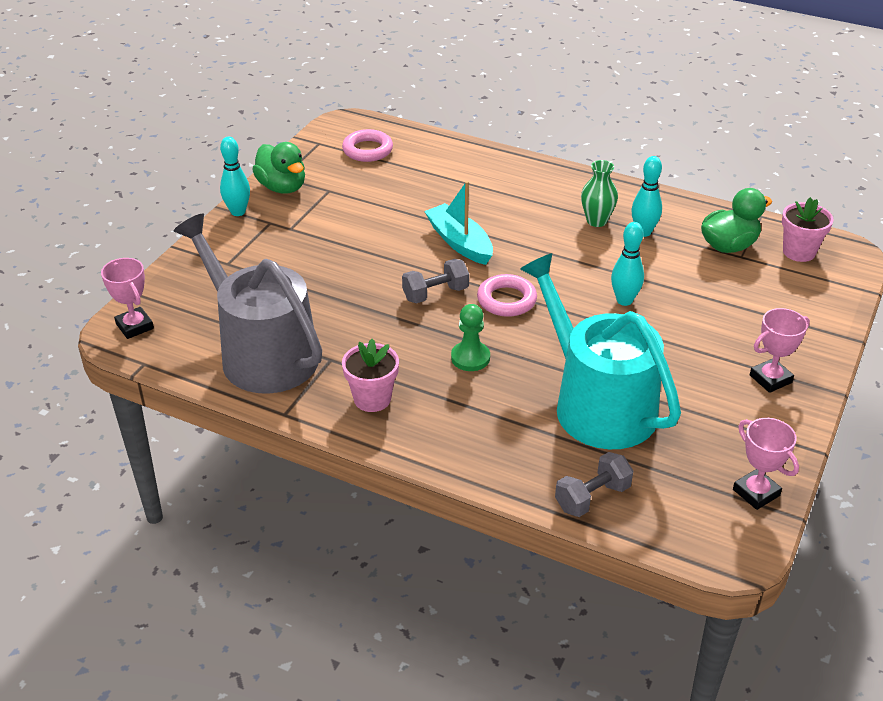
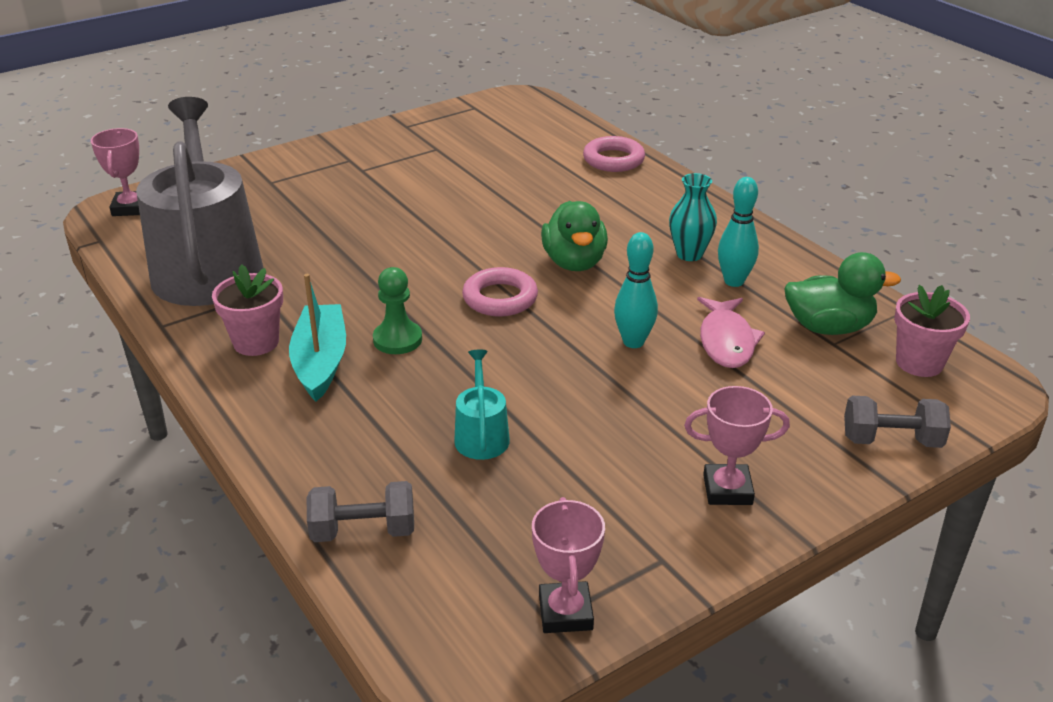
camera: 30 degrees right, 5 degrees down
(238, 212) = (331, 143): turquoise bowling pin -> none
(282, 187) = (396, 134): green duck -> green duck (574, 262)
(367, 150) = (515, 125): pink ring -> pink ring (613, 160)
(435, 294) = (432, 268): grey dumbbell -> grey dumbbell (891, 440)
(459, 242) = (513, 230): turquoise boat -> turquoise boat (320, 361)
(596, 221) = (689, 254): green vase -> turquoise vase
(597, 404) = (481, 435): turquoise watering can -> turquoise watering can, size x0.41
(679, 278) = (726, 341): none -> pink fish

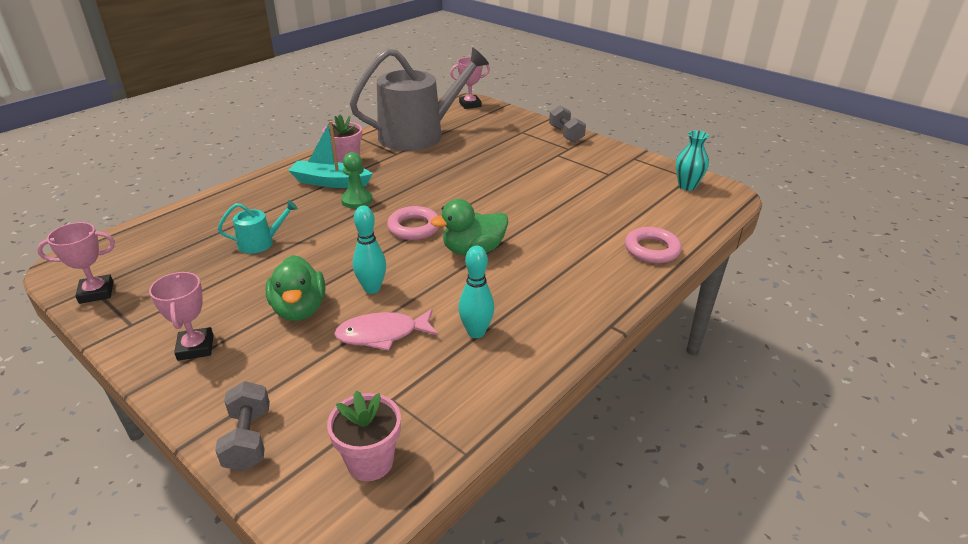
camera: 75 degrees right, 0 degrees up
(320, 361) = (330, 182): turquoise boat -> turquoise boat turned 150 degrees counterclockwise
(363, 531) = (179, 220): grey dumbbell -> grey dumbbell (566, 134)
(689, 254) = (510, 304): turquoise vase -> turquoise vase (687, 186)
(828, 327) = (417, 395): green duck -> green duck (299, 309)

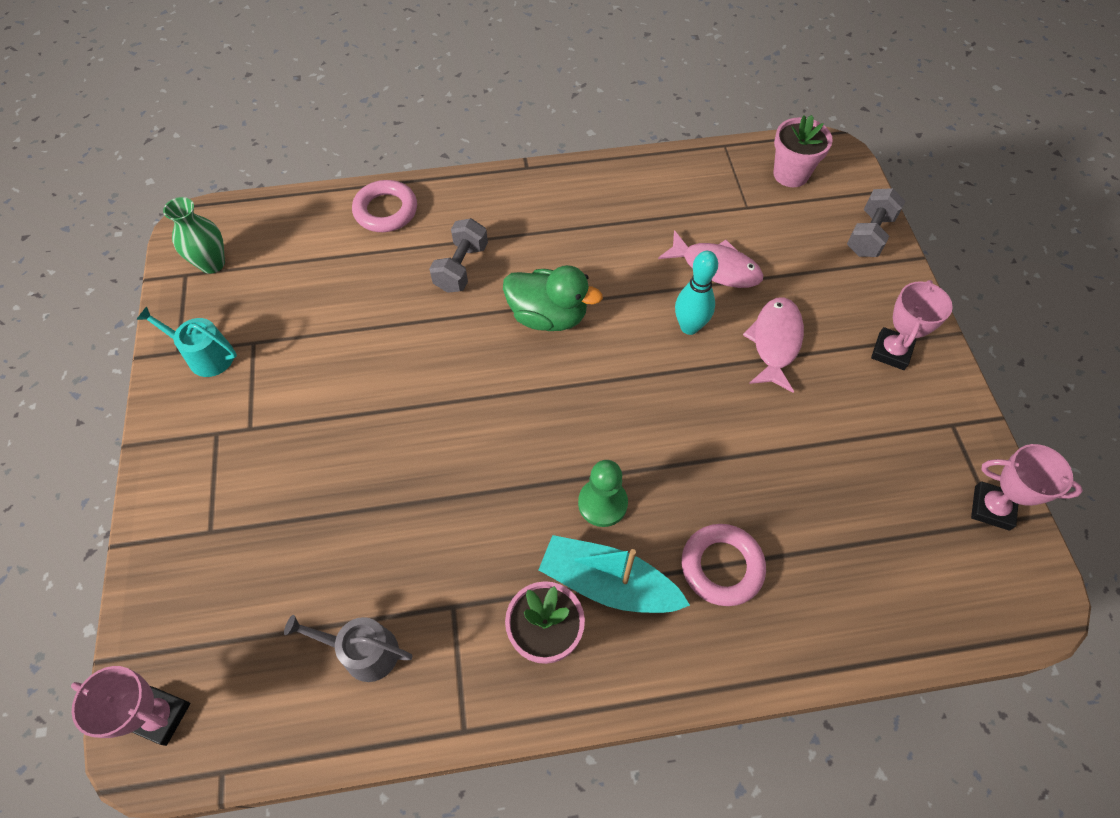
camera: 140 degrees left, 25 degrees up
(260, 242) = (772, 486): turquoise watering can -> turquoise watering can (205, 355)
(299, 309) = (775, 342): green duck -> pink fish
(330, 182) = (608, 583): turquoise boat -> turquoise boat turned 150 degrees clockwise
(414, 227) = (576, 395): pink ring -> pink ring (721, 567)
(418, 134) = (363, 651): grey watering can -> grey watering can, size x0.41
(476, 332) = (637, 223): turquoise bowling pin -> none
(566, 134) = (167, 473): grey dumbbell -> grey dumbbell (461, 267)
(687, 186) = (212, 263): turquoise vase -> green vase

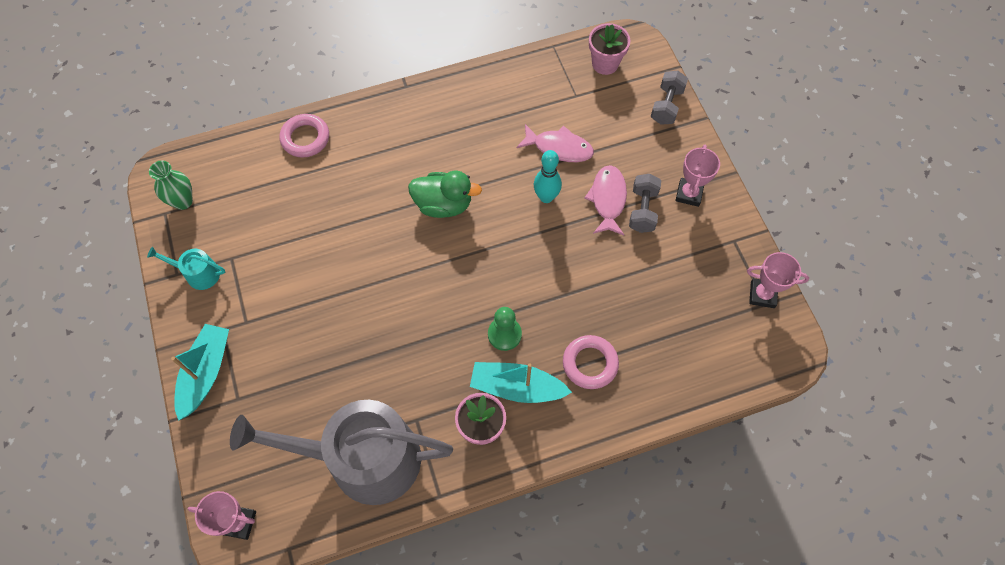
camera: 10 degrees left, 5 degrees up
(177, 488) = (206, 373): none -> turquoise boat
(363, 651) = (363, 459): grey watering can -> grey watering can, size x2.45
(461, 267) = (372, 176): grey dumbbell -> grey dumbbell (642, 210)

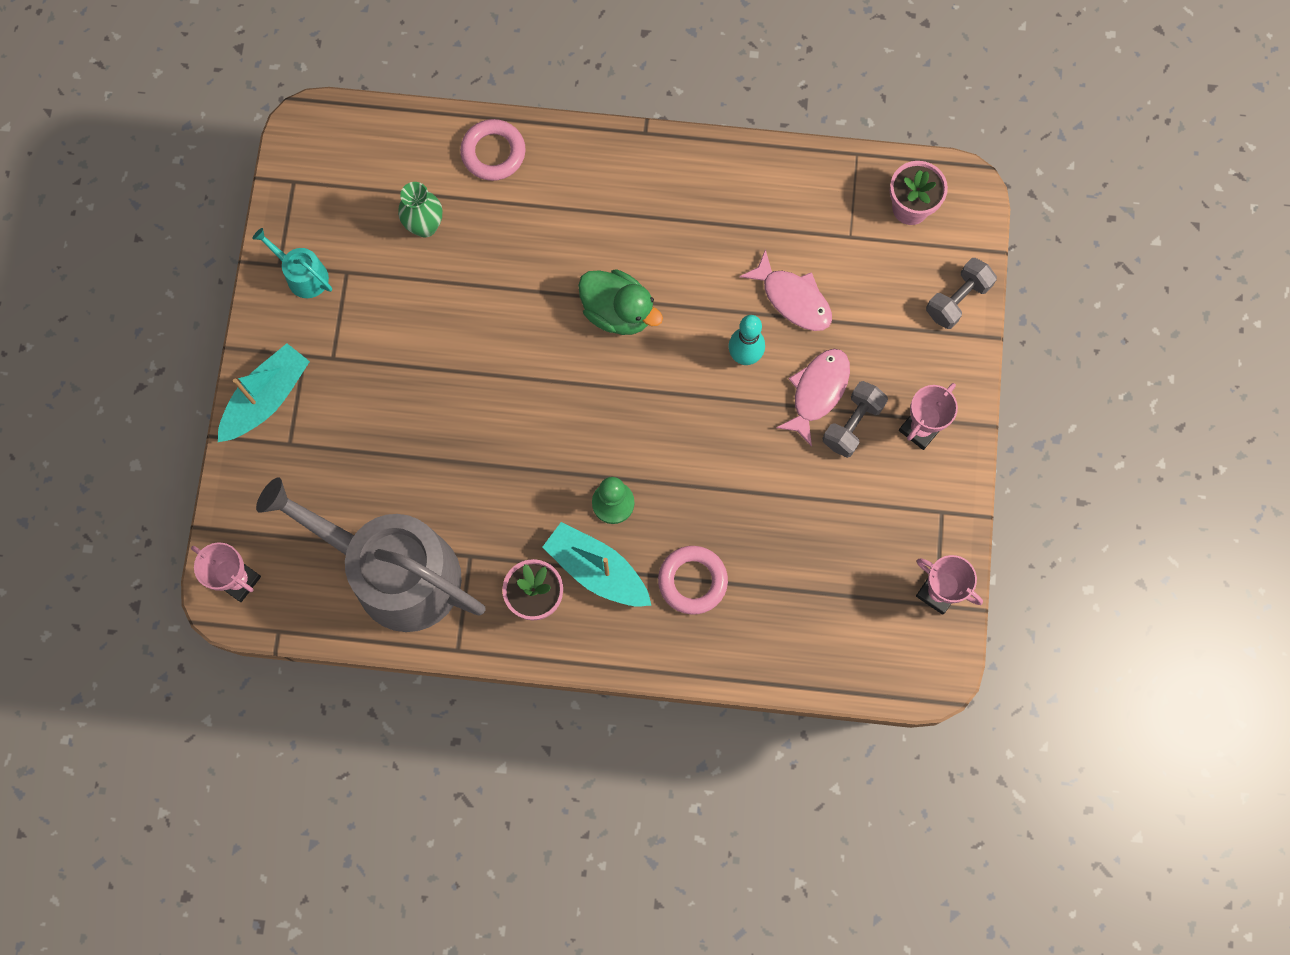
camera: 25 degrees right, 10 degrees up
(183, 201) = (319, 175): green vase -> green vase (425, 226)

